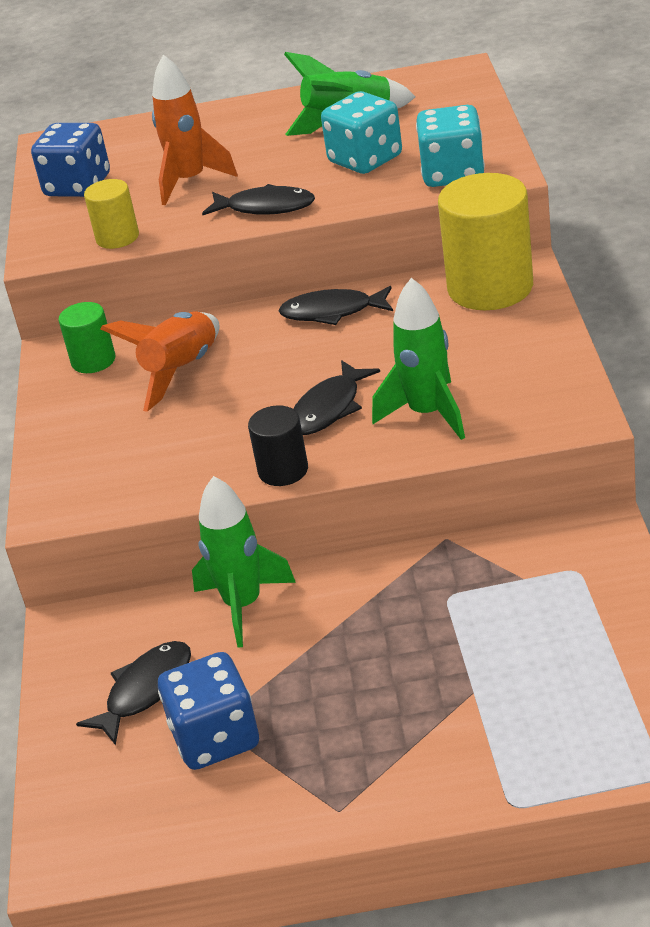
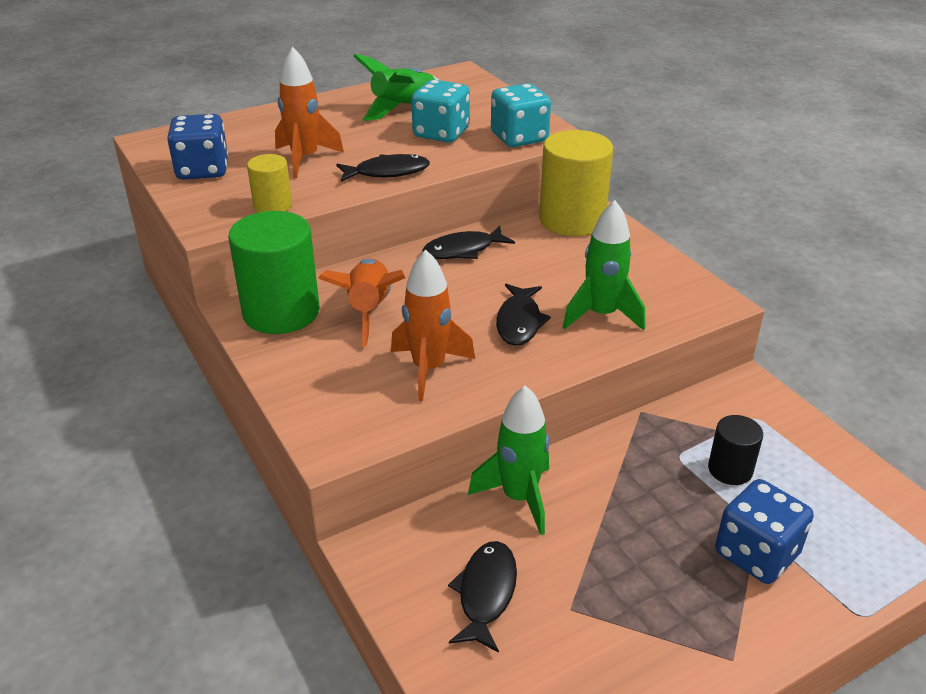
camera: 30 degrees left, 0 degrees up
(93, 361) = (281, 312): green cylinder -> green cylinder, size x1.91
(195, 446) = (428, 369): none -> orange rocket
(215, 738) = (580, 621): blue dice -> blue dice (756, 554)
(283, 470) = (520, 376): black cylinder -> black cylinder (730, 470)

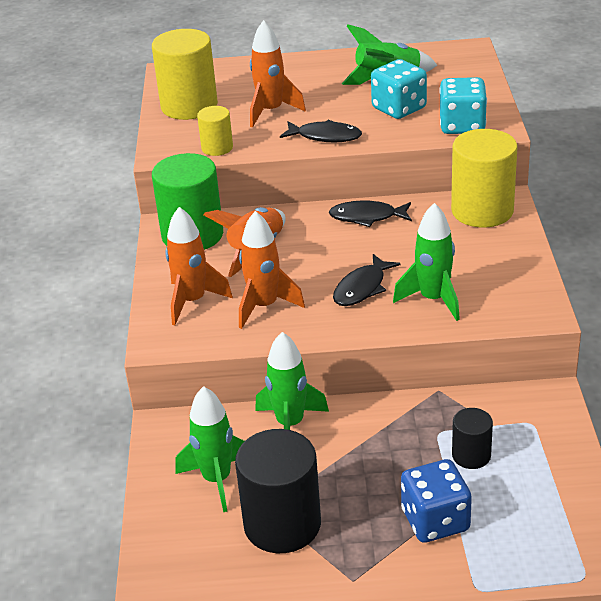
camera: 30 degrees right, 0 degrees up
(203, 170) = (189, 106): blue dice -> yellow cylinder
(339, 386) = (193, 301): none -> orange rocket
(486, 593) = (217, 479): black fish -> green rocket
(603, 621) = (282, 524): none -> black cylinder

